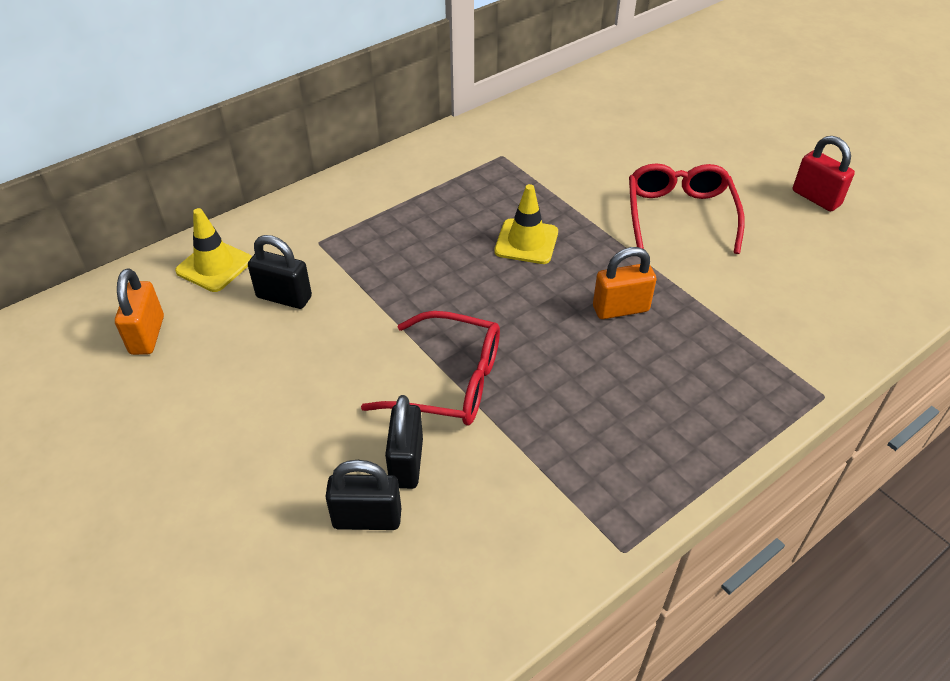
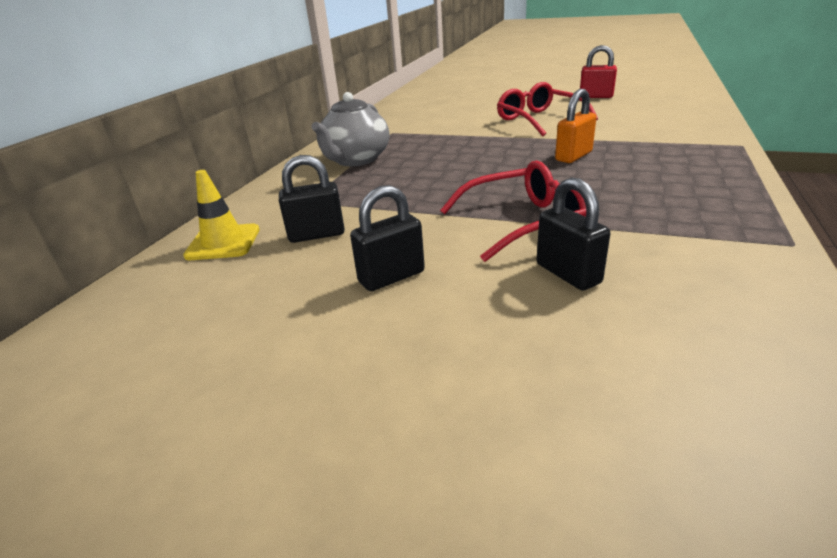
camera: 30 degrees left, 15 degrees down
(147, 335) = (198, 306): orange padlock -> none
(367, 518) = (596, 319): black padlock -> black padlock (391, 277)
(417, 193) = (355, 160): none -> grey teapot
(526, 242) = (466, 154): yellow traffic cone -> none

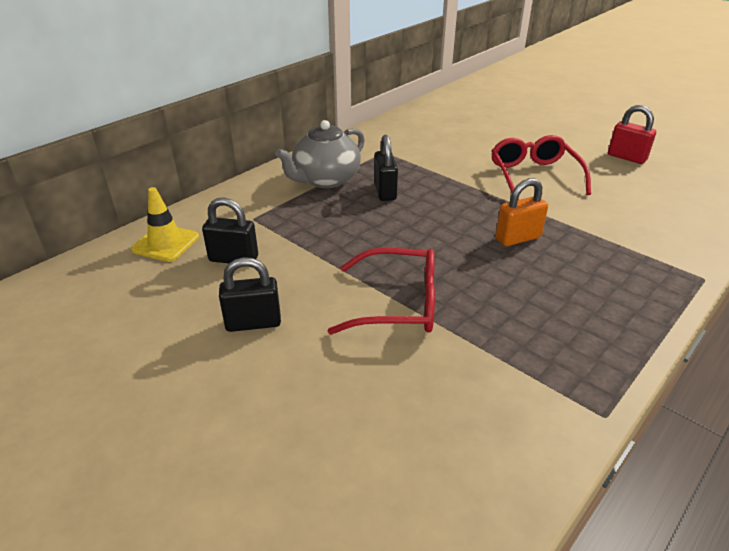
camera: 20 degrees right, 5 degrees up
(568, 273) = (382, 371): black padlock -> black padlock (385, 191)

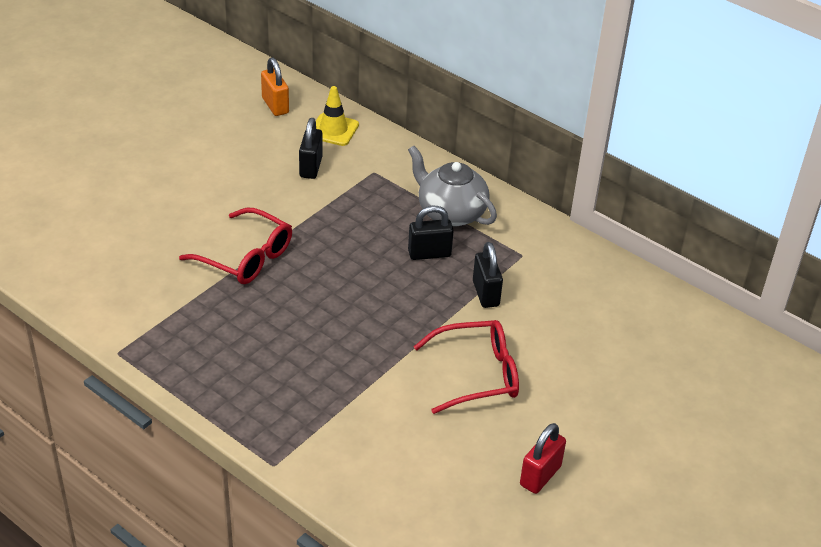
camera: 85 degrees right, 5 degrees up
(253, 323) = (230, 184): black padlock -> black padlock (485, 293)
(400, 304) = (247, 258): red glasses -> red glasses turned 60 degrees counterclockwise
(518, 238) = (343, 341): orange padlock -> orange padlock (275, 106)

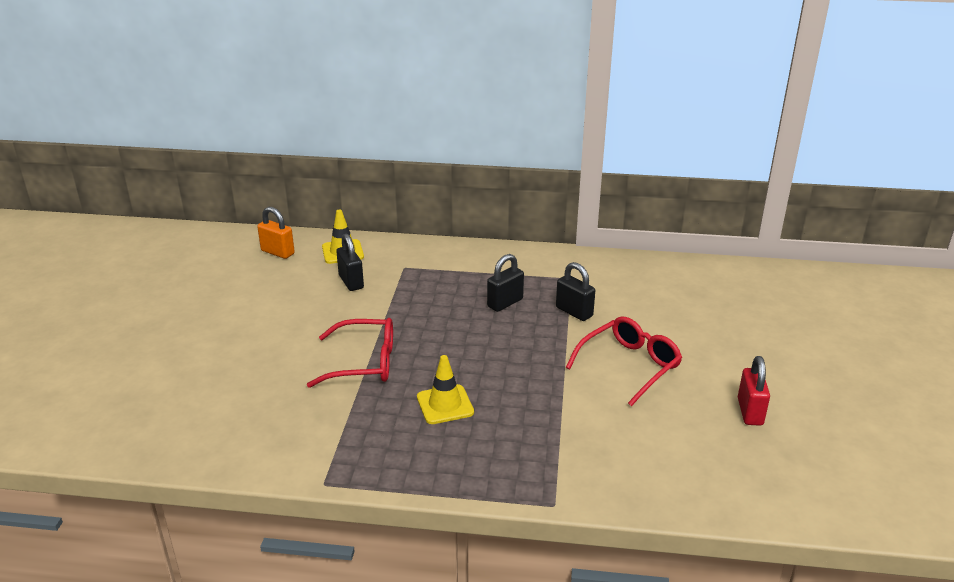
camera: 30 degrees left, 10 degrees down
(274, 330) = (445, 405): none -> yellow traffic cone
(450, 212) = (490, 271): grey teapot -> none

